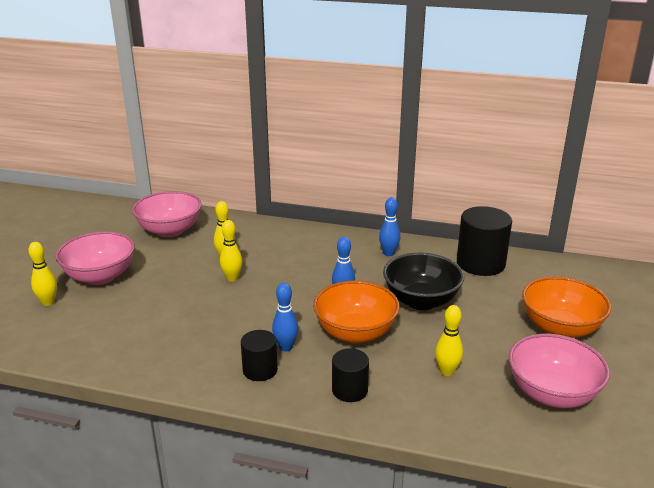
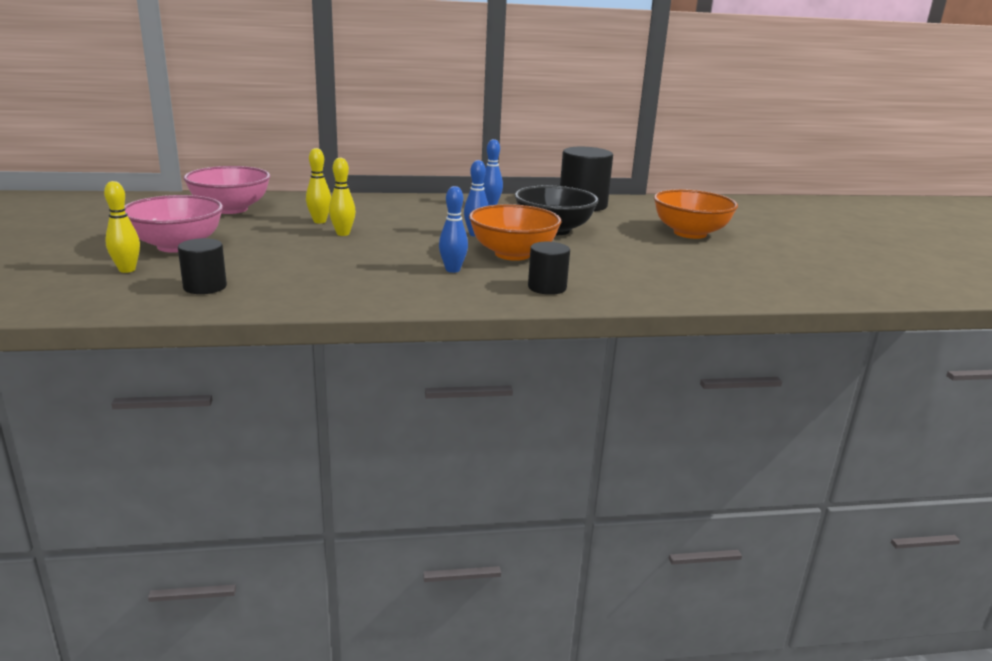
camera: 25 degrees left, 5 degrees down
(260, 370) = (442, 286): black cylinder -> black cylinder (205, 287)
(447, 372) = (623, 266): yellow bowling pin -> none
(552, 394) = (723, 268): pink bowl -> none

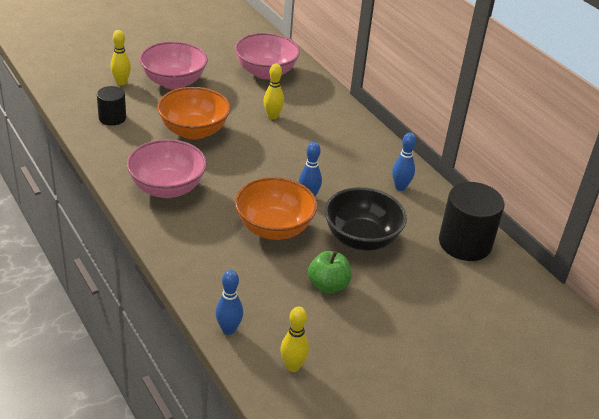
camera: 65 degrees right, 15 degrees up
(343, 233) = (253, 135): yellow bowling pin -> yellow bowling pin (292, 366)
(397, 283) = (167, 188): none -> pink bowl
(452, 270) = (213, 206): blue bowling pin -> blue bowling pin (228, 329)
(547, 287) = (208, 262): black cylinder -> none
(612, 252) = (328, 285): none -> green apple
(690, 233) = (437, 334): orange bowl -> orange bowl (194, 131)

